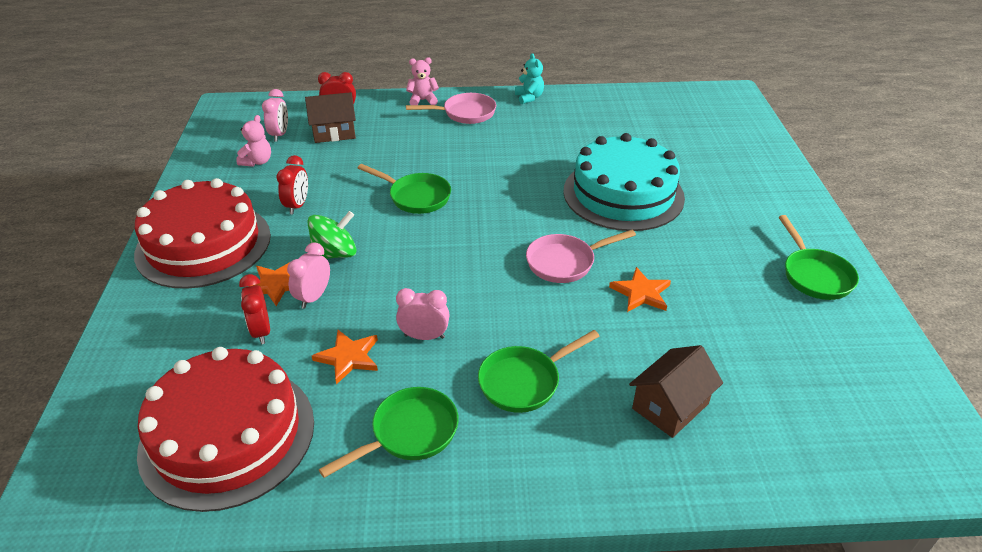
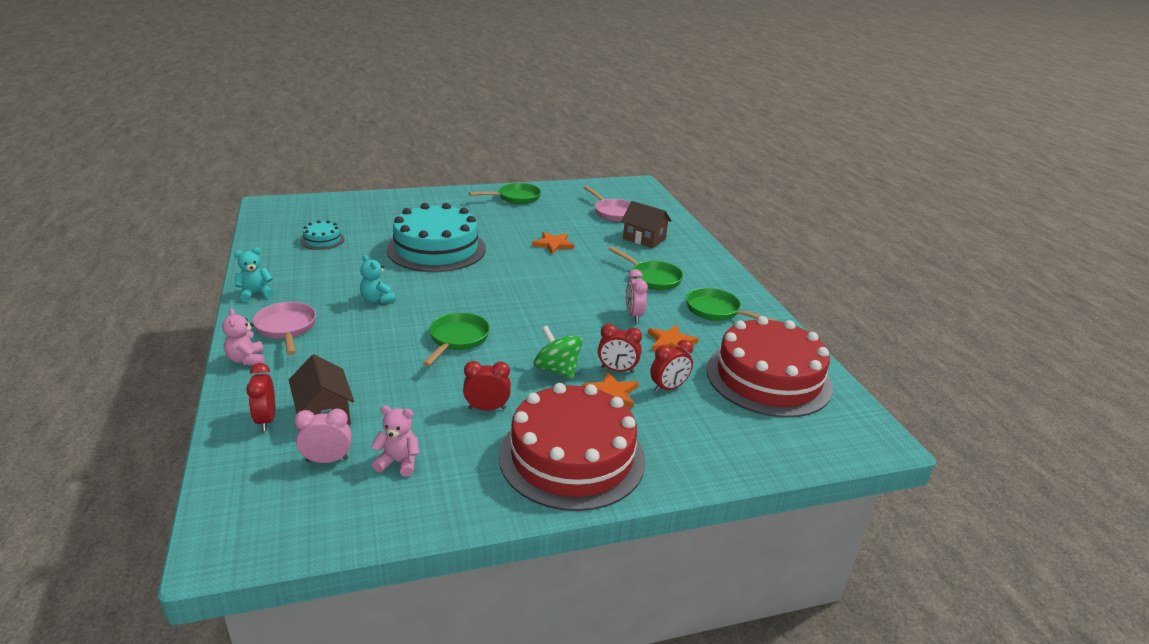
camera: 105 degrees left, 10 degrees down
(313, 297) = (617, 370): pink clock -> red clock
(506, 155) = (377, 300): none -> turquoise teddy bear
(565, 262) = (530, 269): pink pan -> pink pan (613, 212)
(643, 124) = (322, 240): none -> turquoise cake

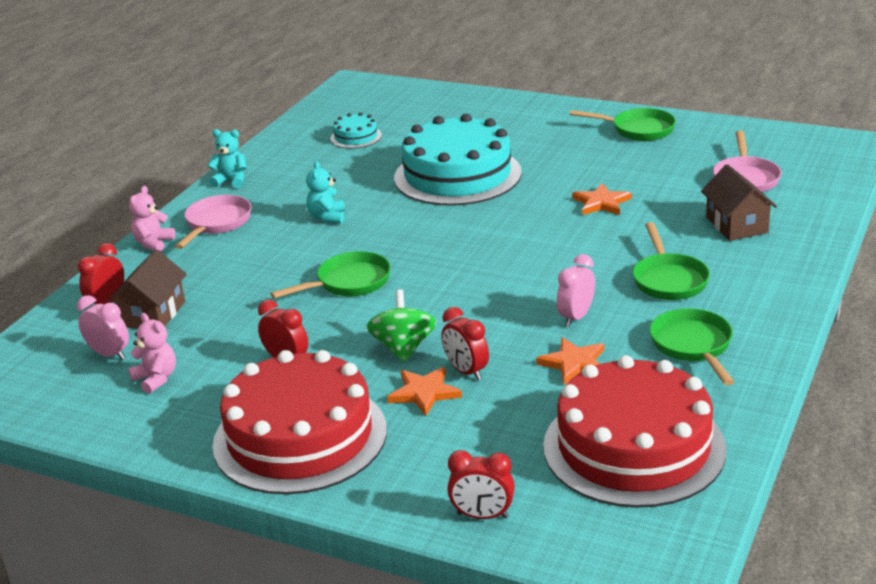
camera: 45 degrees right, 0 degrees up
(668, 387) = (495, 411): red clock -> red clock (482, 516)

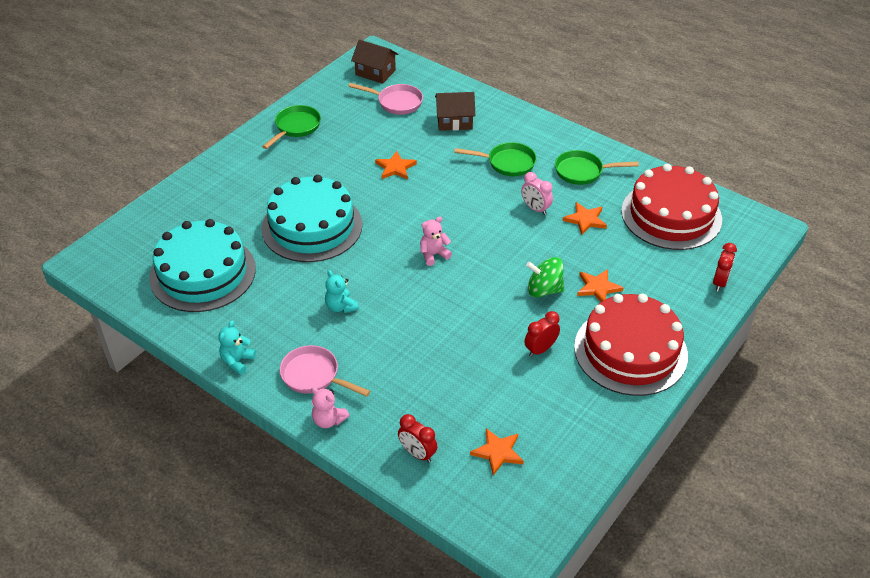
camera: 80 degrees left, 15 degrees up
(109, 354) = (498, 452): pink clock -> orange star
(153, 314) = (447, 423): brown house -> brown house (375, 72)
(156, 379) = (541, 423): pink teddy bear -> pink teddy bear (433, 255)
(327, 217) = (341, 306): turquoise teddy bear -> turquoise teddy bear turned 45 degrees clockwise
(348, 283) = (448, 306): green pan -> none
(356, 137) = (203, 273): turquoise cake -> turquoise cake, size x2.32
(466, 371) = (580, 266): red clock -> none

